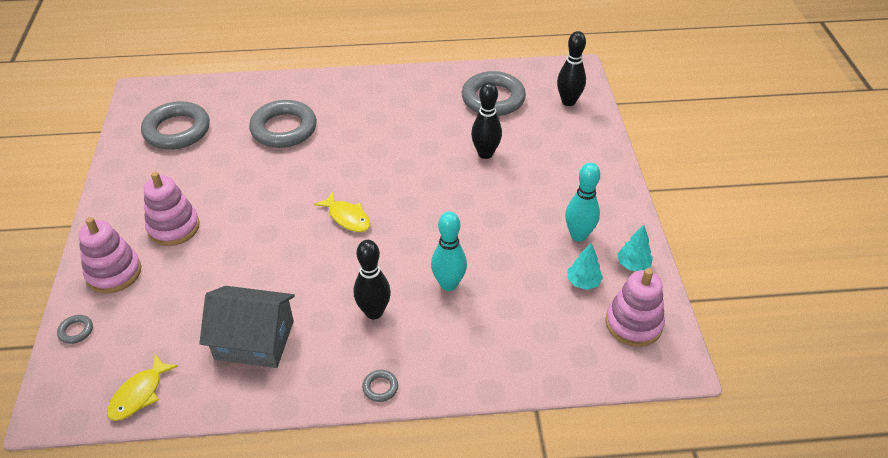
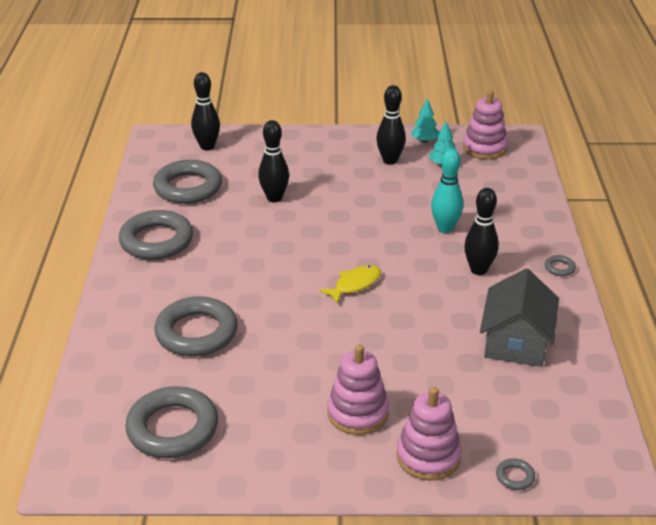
camera: 85 degrees left, 10 degrees down
(139, 394) = (589, 415): yellow fish -> none
(407, 92) = (156, 241): none -> grey ring
(578, 235) = (390, 160): turquoise bowling pin -> black bowling pin

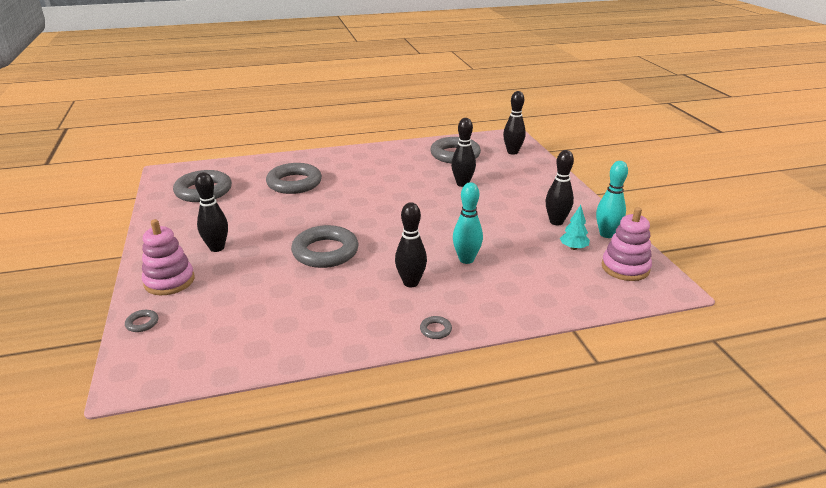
camera: 75 degrees right, 5 degrees down
(156, 241) = (387, 156): grey ring -> grey ring (325, 252)
(355, 284) = (366, 228): yellow fish -> none
(357, 413) = (217, 248): pink stacking toy -> black bowling pin
(424, 141) = (606, 234): turquoise tree -> turquoise bowling pin
(516, 341) = (312, 311): grey house -> none

